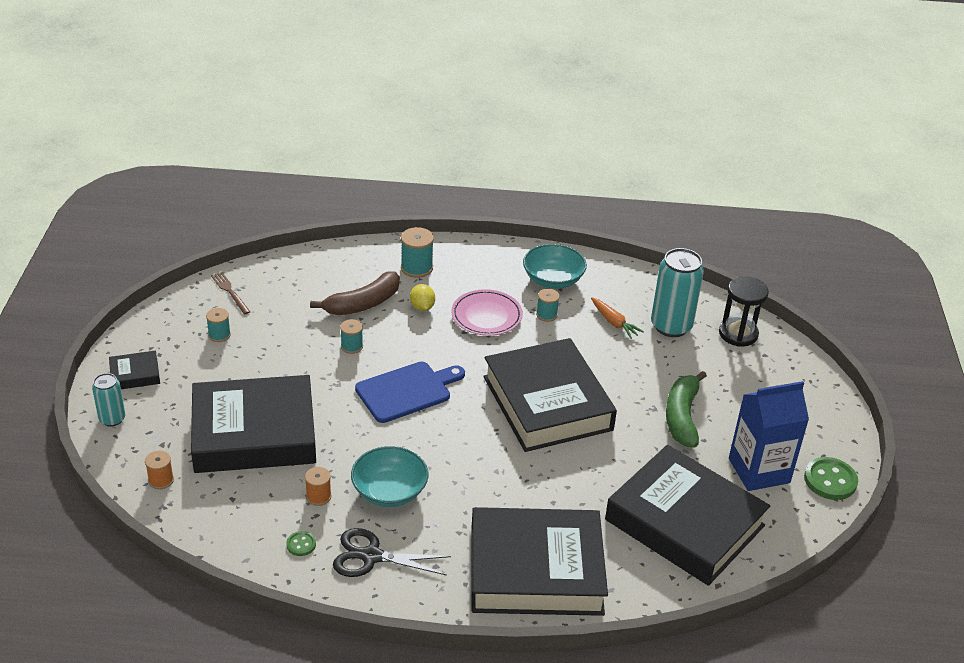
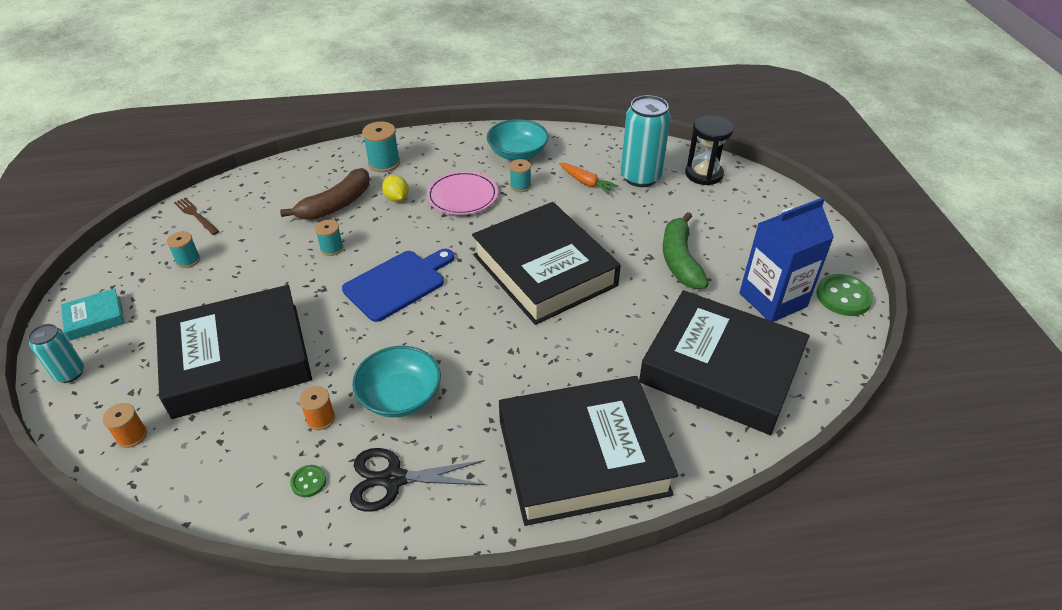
camera: 10 degrees left, 5 degrees up
(135, 374) = (95, 318): black book -> turquoise book

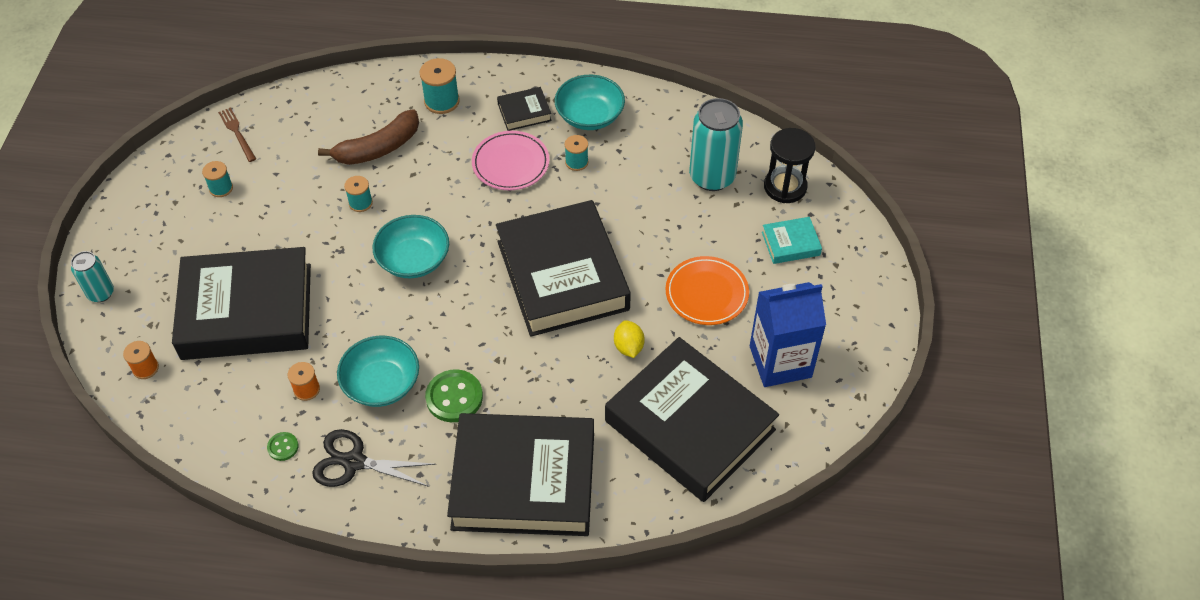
camera: 15 degrees right, 10 degrees up
(95, 318) = (128, 238): turquoise book -> turquoise book (790, 243)
(397, 198) = (442, 152): yellow lemon -> yellow lemon (628, 347)
(398, 283) = (413, 259): blue cutting board -> turquoise bowl
(460, 159) = (524, 112): none -> black book
(586, 183) = (649, 172): orange carrot -> none
(680, 260) = (706, 293): green banana -> orange plate
(843, 297) = (856, 374): green button -> green button (454, 397)

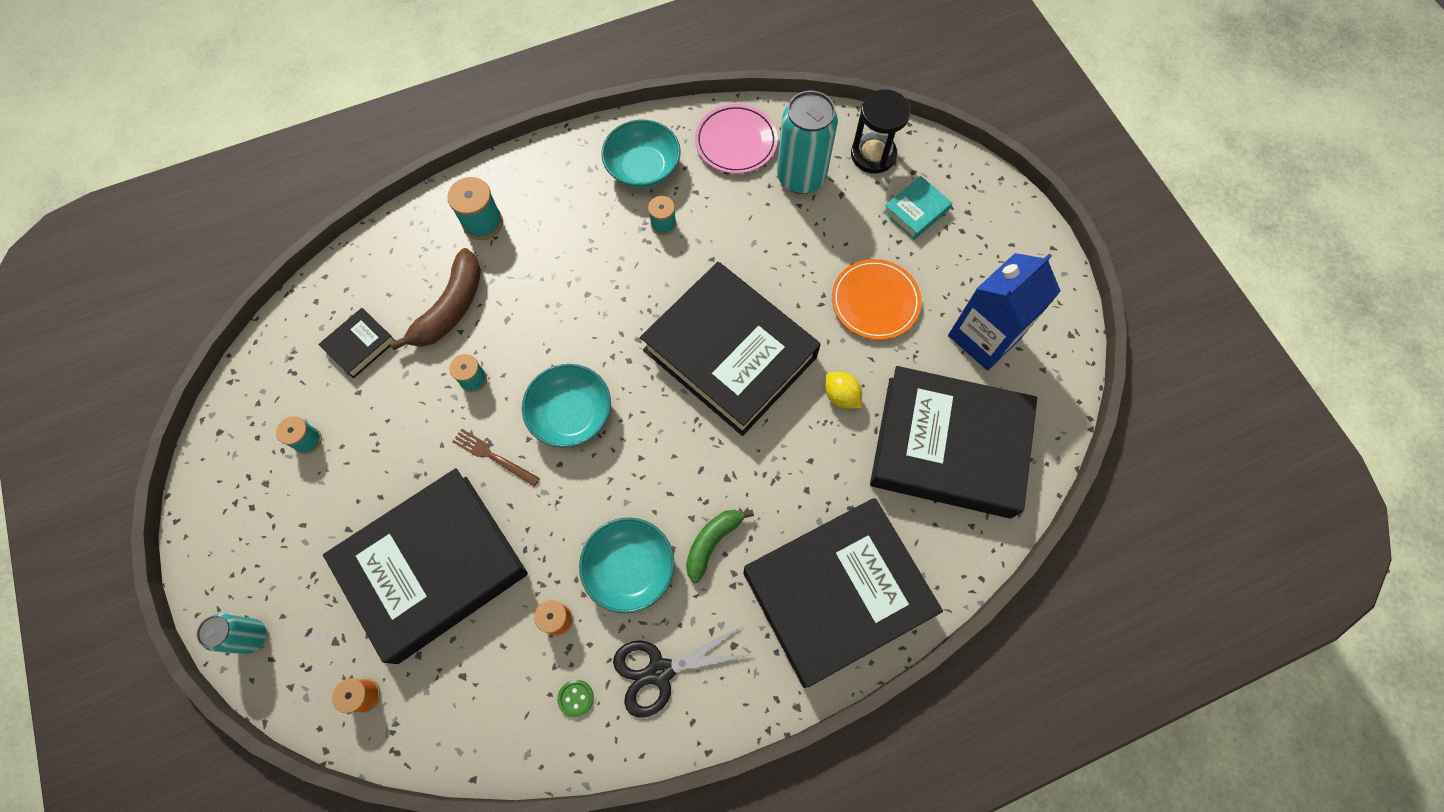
camera: 30 degrees left, 15 degrees up
(237, 133) = (282, 367): brown fork -> brown fork (493, 456)
(454, 397) = (712, 542): green button -> green banana
(510, 163) = (599, 258): pink plate -> pink plate (736, 142)
(524, 112) = (576, 195): black book -> black book (360, 345)

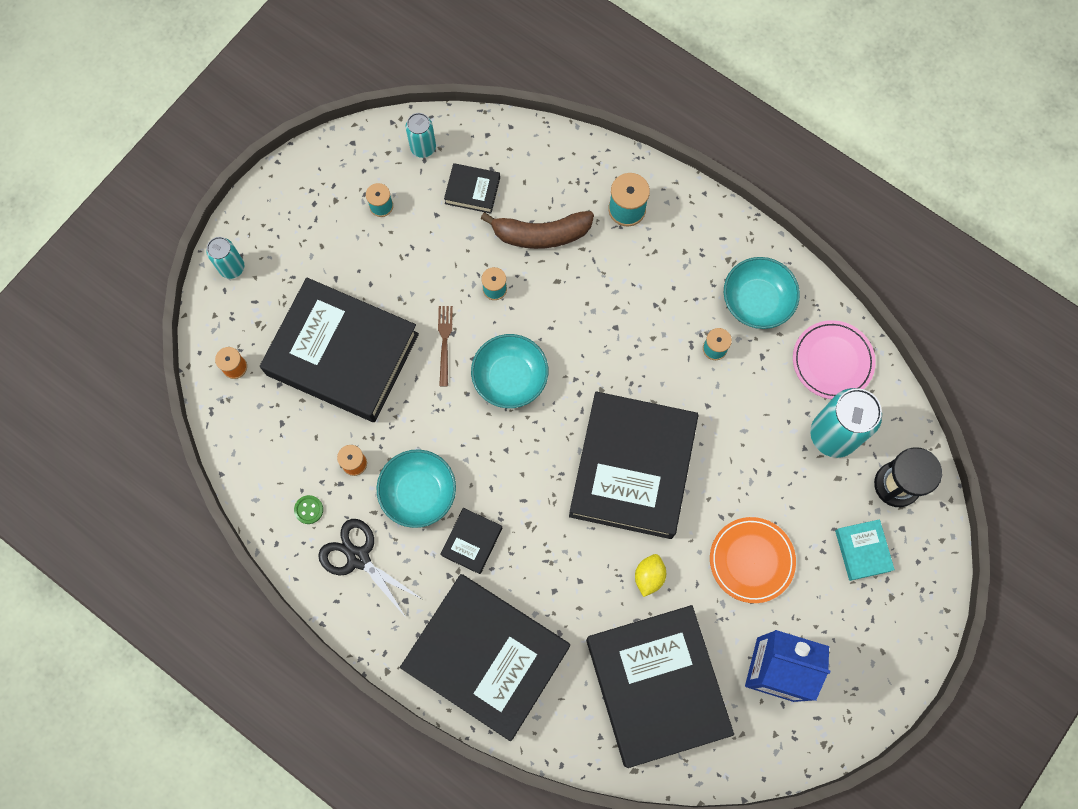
camera: 60 degrees right, 5 degrees up
(280, 366) = (423, 147): none -> turquoise can
(712, 542) = (472, 541): green banana -> black book
(915, 211) = (862, 550): turquoise book -> turquoise book turned 60 degrees clockwise

